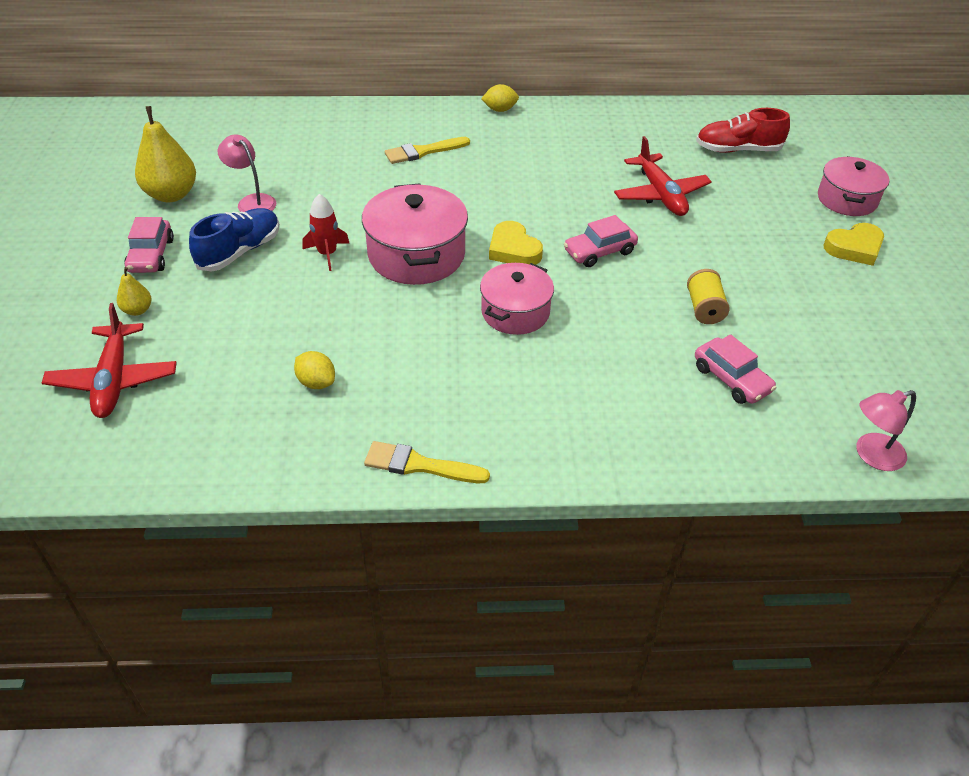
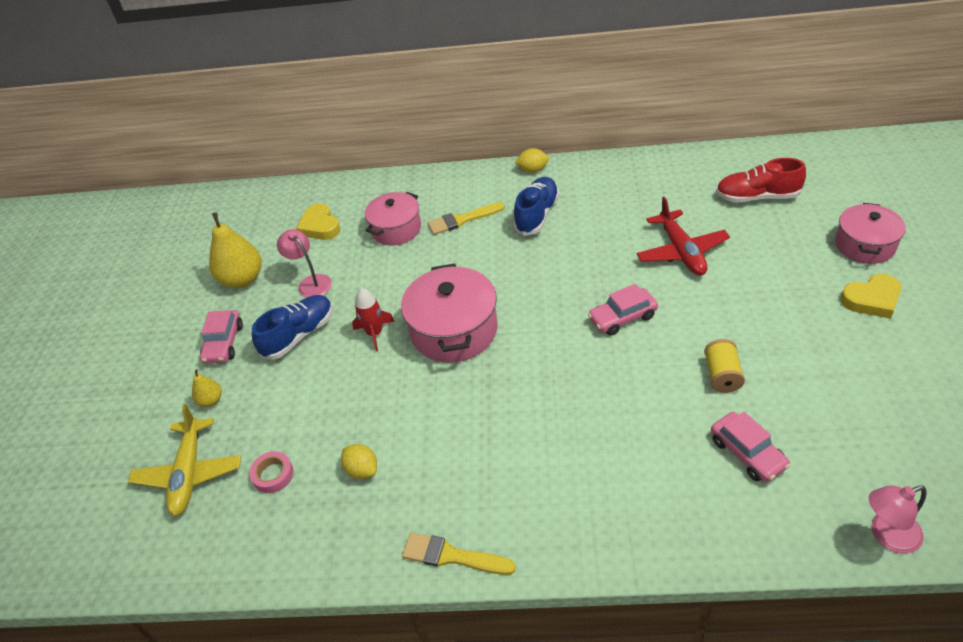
camera: 10 degrees right, 0 degrees up
(114, 380) = (189, 474): red plane -> yellow plane
(213, 384) = (273, 475): none -> pink tape
(505, 152) = (537, 215): none -> blue shoe
(513, 249) = (542, 319): yellow heart -> yellow heart (320, 226)
(515, 312) = (543, 387): pink pot -> pink pot (396, 229)

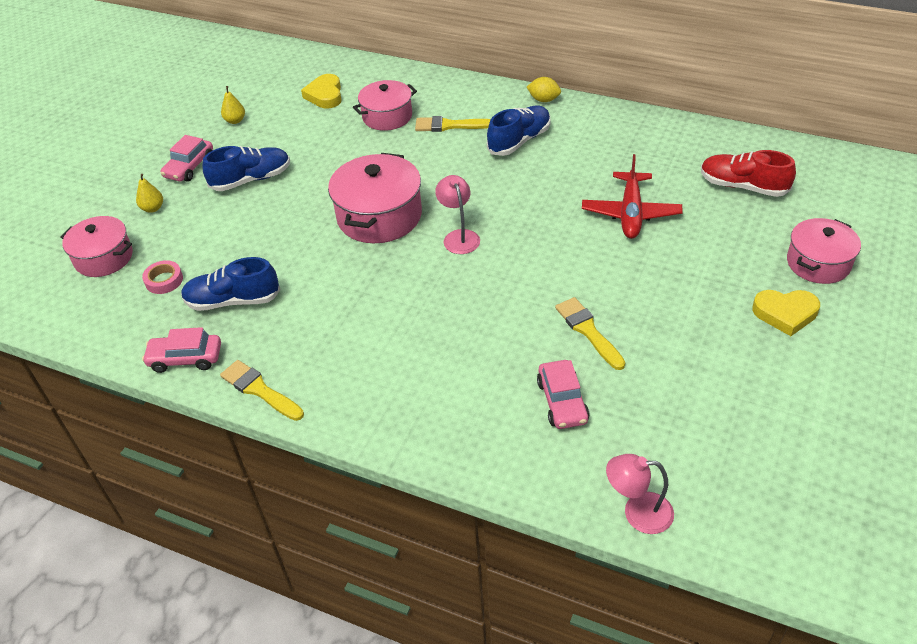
camera: 20 degrees right, 0 degrees up
(189, 474) = (104, 258): yellow plane -> pink pot
(242, 279) = (235, 121): yellow pear -> yellow pear, size x0.50
(311, 282) = (288, 140): pink lamp -> pink lamp (459, 236)
(362, 470) = (233, 301): yellow lemon -> blue shoe
(375, 333) = (312, 198): red rocket -> none
(622, 317) = (533, 253): pink car -> pink car (185, 358)
(722, 375) = (588, 331): yellow spool -> yellow brush

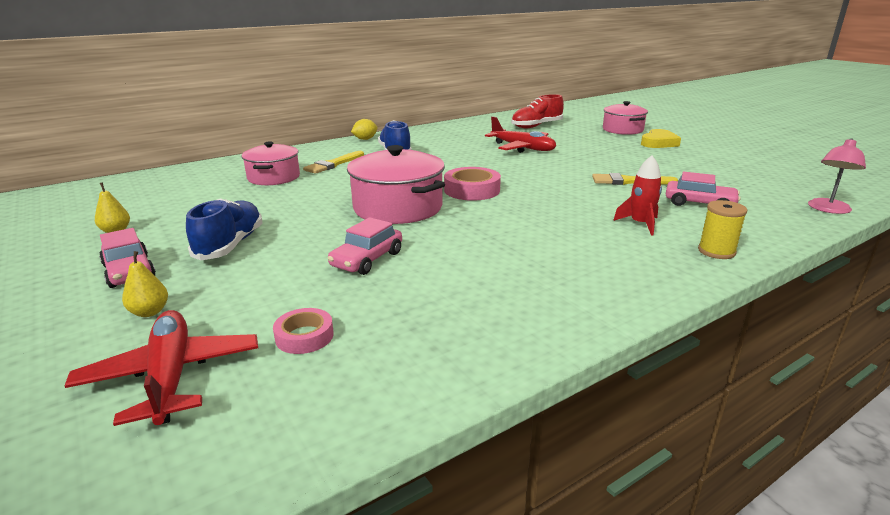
camera: 60 degrees left, 20 degrees down
(104, 258) = (171, 376): pink pot -> red plane
(185, 358) = (477, 355): pink car -> pink car (367, 259)
(233, 301) = (412, 299): blue shoe -> none
(259, 390) = (582, 318): yellow brush -> none
(325, 95) = (186, 189): yellow heart -> none
(435, 438) = (716, 251): none -> yellow spool
(459, 236) = (472, 190): pink lamp -> pink tape
(463, 373) = (640, 224): none -> red rocket

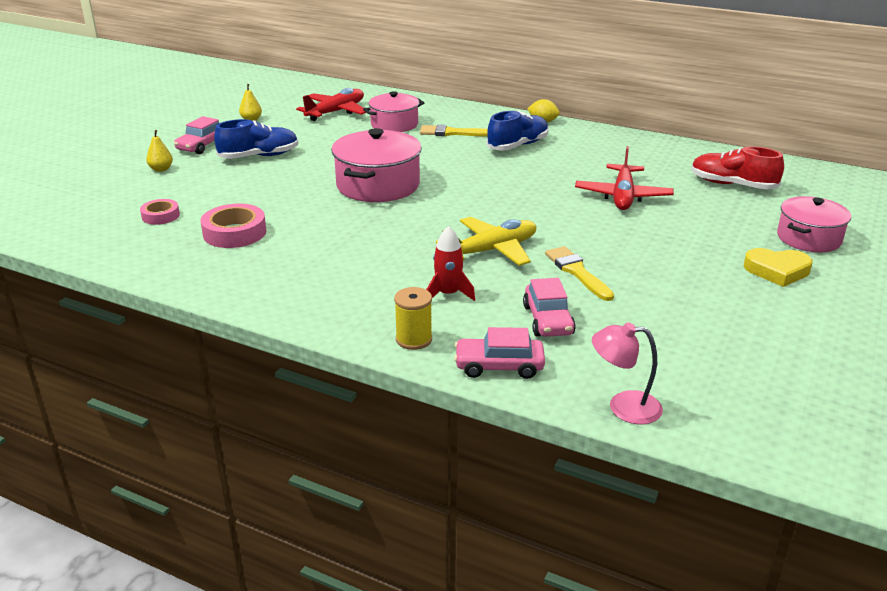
camera: 60 degrees right, 5 degrees up
(171, 376) = (106, 198): red plane -> red plane (336, 112)
(367, 259) = (272, 202): pink car -> pink car (499, 366)
(472, 190) = (454, 202): pink tape -> pink tape (234, 232)
(573, 196) = (492, 250): none -> yellow plane

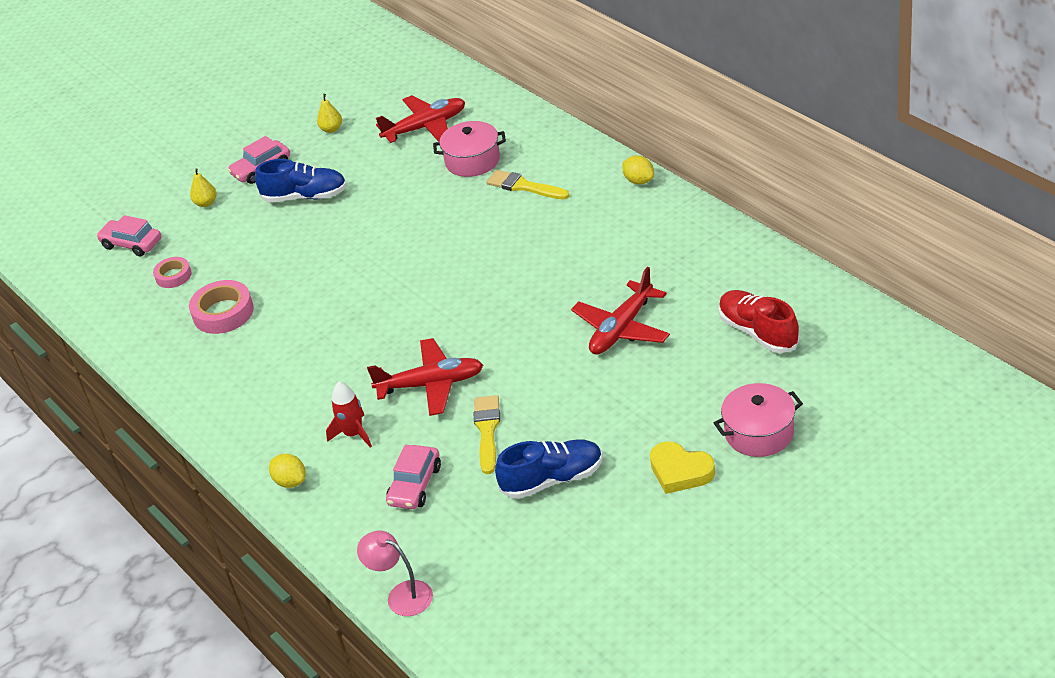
camera: 30 degrees right, 10 degrees up
(378, 185) = (390, 265): pink pot -> none
(414, 339) = (290, 481): yellow spool -> yellow lemon
(492, 250) = (431, 384): yellow plane -> red plane
(499, 366) = (337, 527): pink car -> pink car (132, 244)
(518, 145) = (578, 221): blue shoe -> blue shoe (552, 479)

